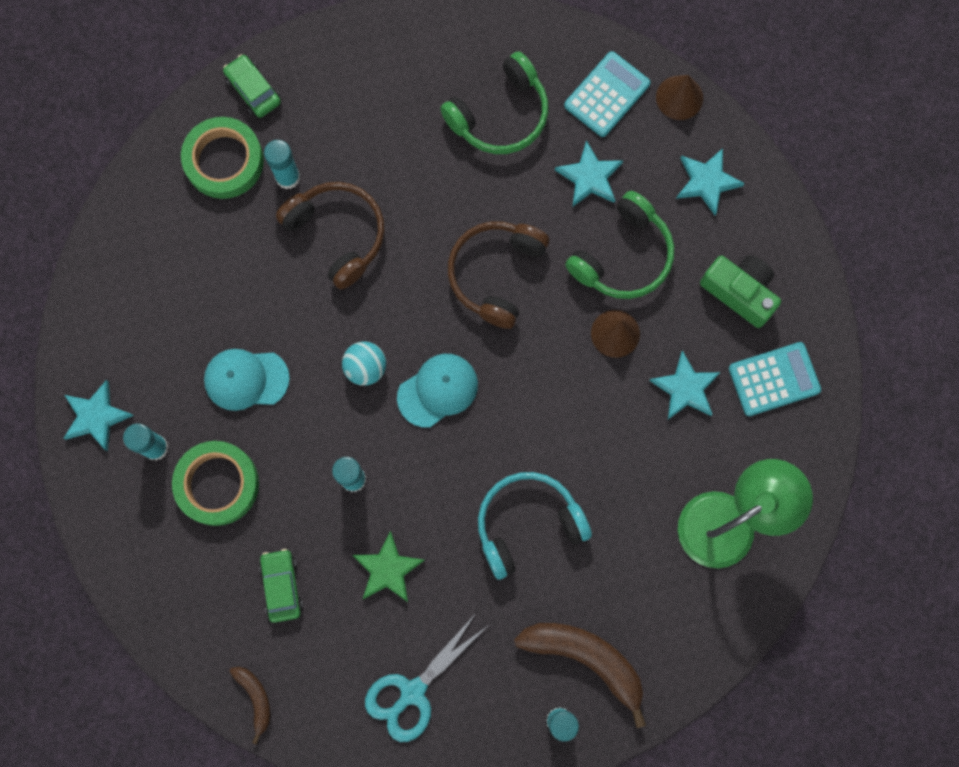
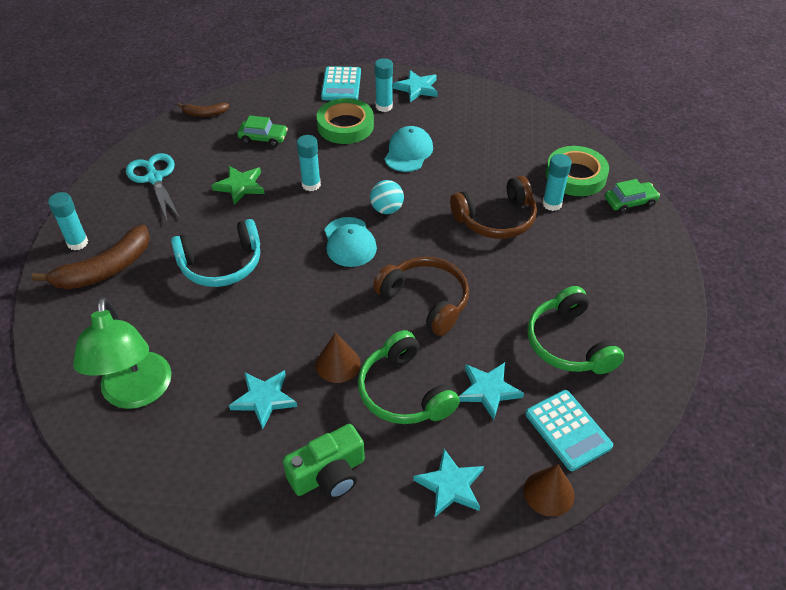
camera: 110 degrees right, 30 degrees down
(527, 523) = (221, 264): turquoise headphones -> turquoise headphones turned 75 degrees clockwise
(774, 379) = (233, 472): turquoise calculator -> turquoise calculator (341, 85)

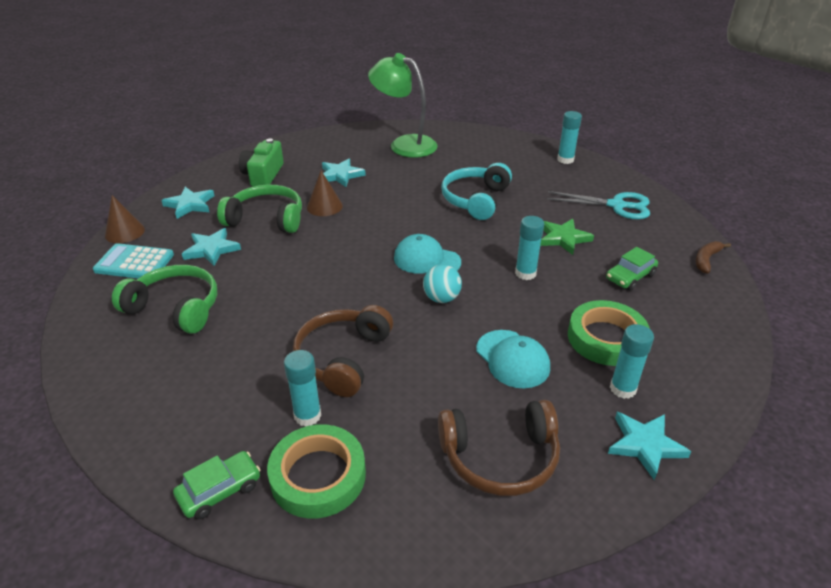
camera: 130 degrees right, 10 degrees down
(105, 269) = (525, 161): brown banana -> none
(341, 85) = (704, 377): turquoise calculator -> none
(426, 300) = (318, 265): brown headphones -> brown headphones (500, 457)
(630, 202) = (220, 490): green car -> green car turned 150 degrees counterclockwise

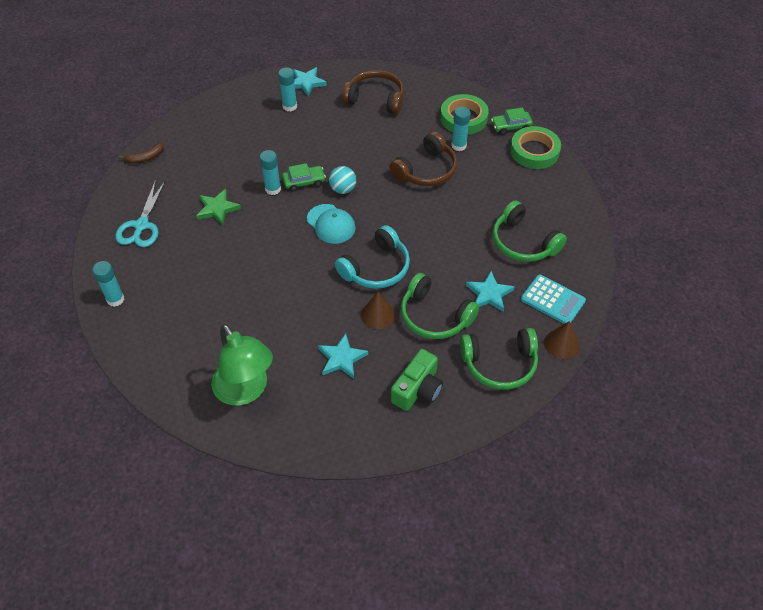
camera: 155 degrees left, 15 degrees up
(190, 205) = (499, 364): turquoise star -> green headphones
(475, 199) = (245, 275): turquoise headphones -> turquoise headphones (376, 268)
(512, 359) = (331, 138): turquoise cap -> none
(606, 338) = (269, 132): green tape -> green tape (534, 151)
(616, 205) = (141, 225): turquoise scissors -> turquoise scissors turned 120 degrees counterclockwise
(630, 277) = (209, 163): green car -> green car (304, 182)

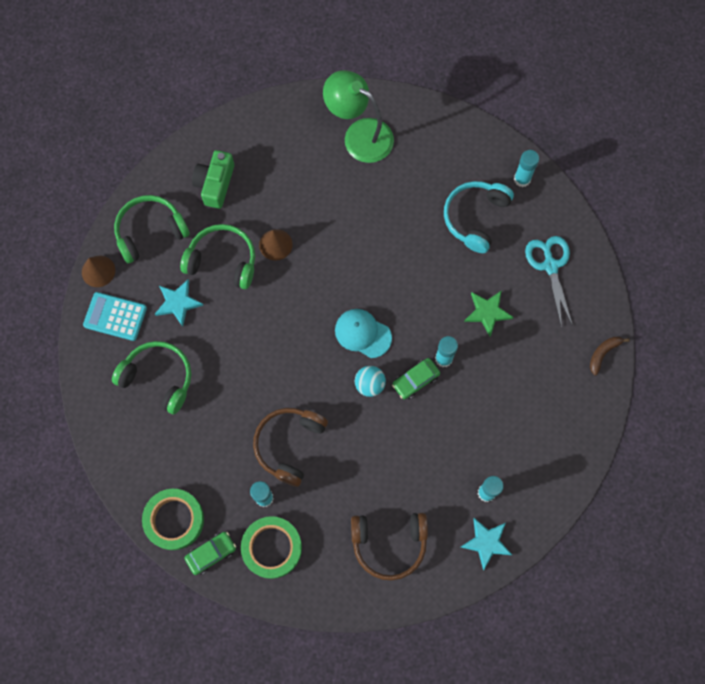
camera: 160 degrees right, 20 degrees up
(341, 358) = (291, 190): turquoise star -> none
(376, 268) = (296, 295): turquoise headphones -> turquoise headphones (475, 217)

